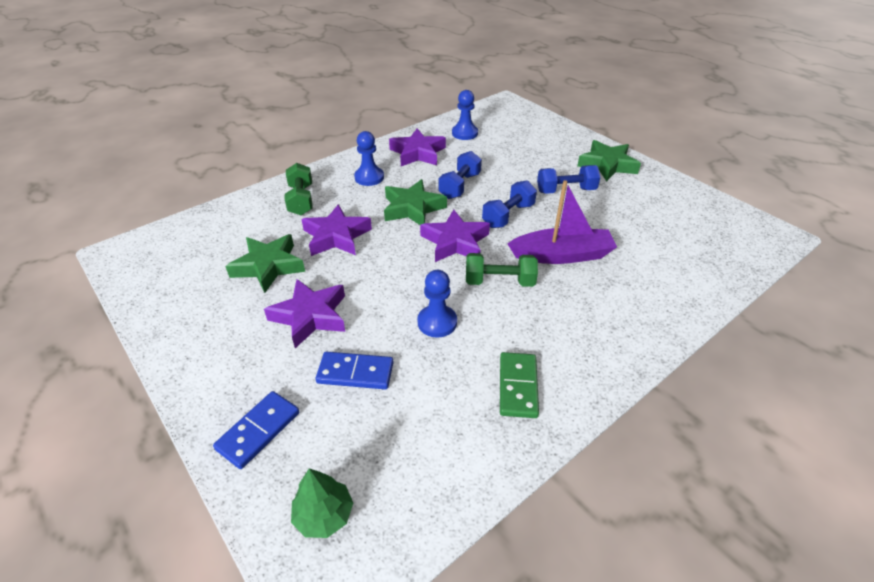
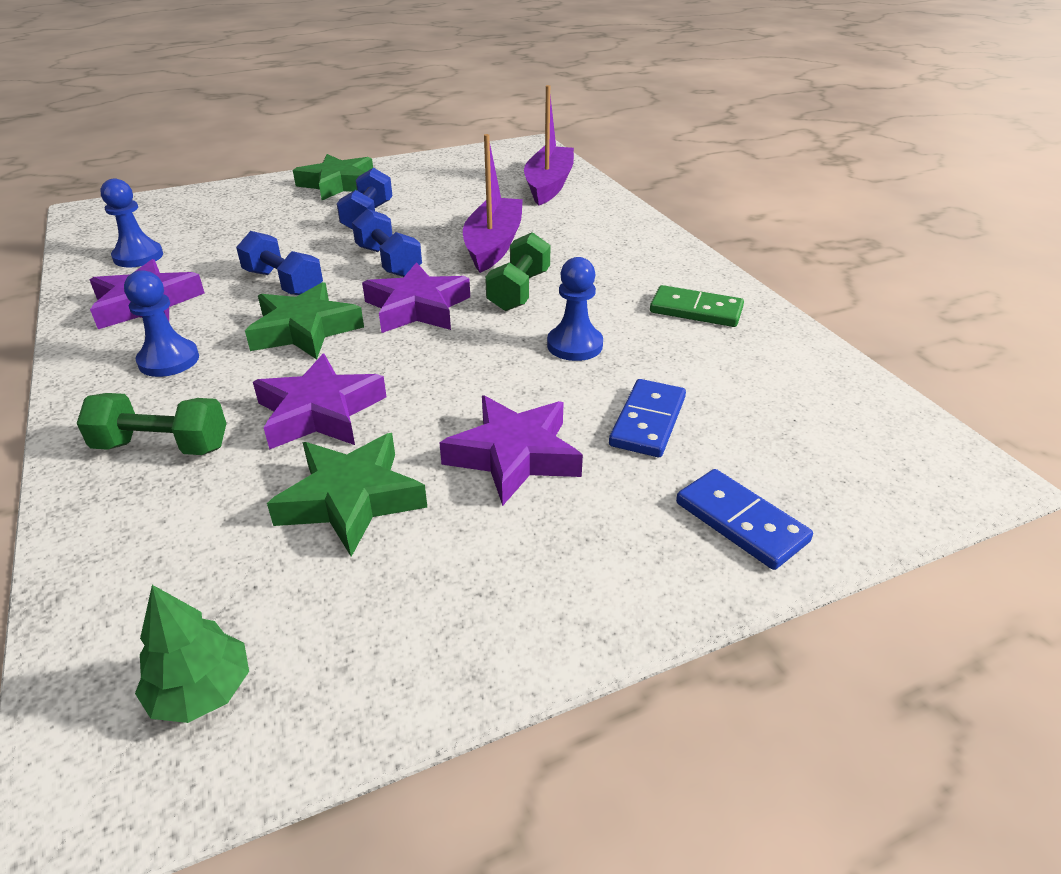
camera: 75 degrees left, 5 degrees down
(324, 515) = (872, 467): green tree -> green tree (201, 691)
(697, 262) = (549, 185): none -> purple boat

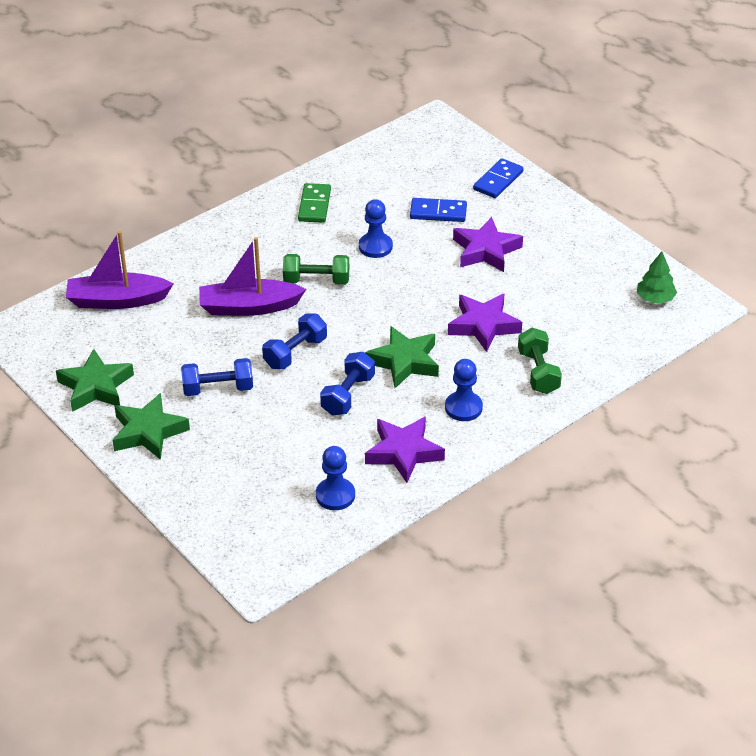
camera: 105 degrees left, 5 degrees up
(351, 499) = (541, 293): green star -> green star (95, 387)
(417, 308) = (357, 320): purple star -> none

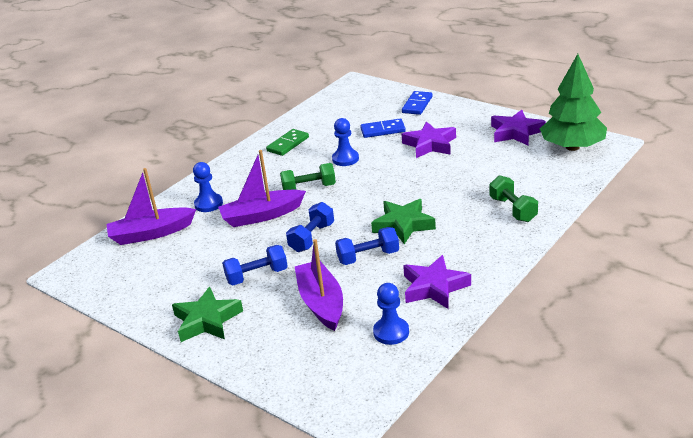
camera: 10 degrees left, 10 degrees down
(95, 387) = (150, 297): green star -> none
(275, 441) = (321, 303): none -> purple boat
(314, 205) = (288, 144): green domino -> green domino turned 45 degrees clockwise
(348, 395) = (368, 257): blue dumbbell -> blue dumbbell turned 60 degrees clockwise
(463, 408) = (467, 245): blue pawn -> blue pawn (208, 204)
(483, 326) = (453, 189): purple star -> purple star (516, 132)
(655, 298) = (572, 147): green tree -> green tree, size x2.08

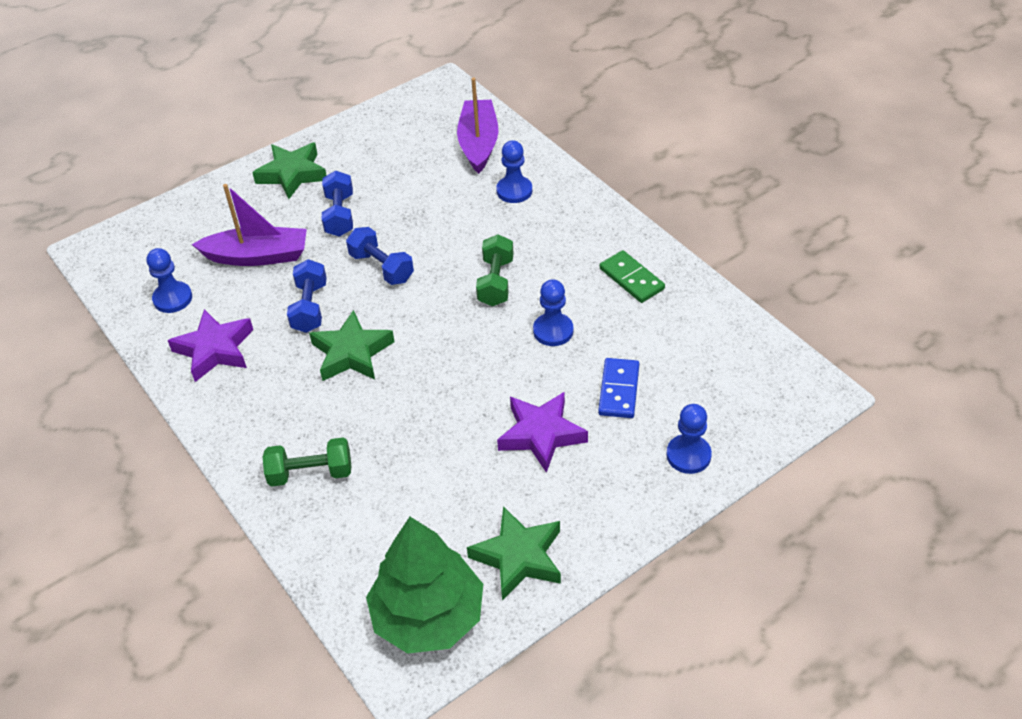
camera: 105 degrees right, 15 degrees up
(262, 215) = (458, 232): purple boat -> none
(417, 105) = (688, 455): blue domino -> blue pawn
(516, 132) = (518, 557): purple star -> green star

